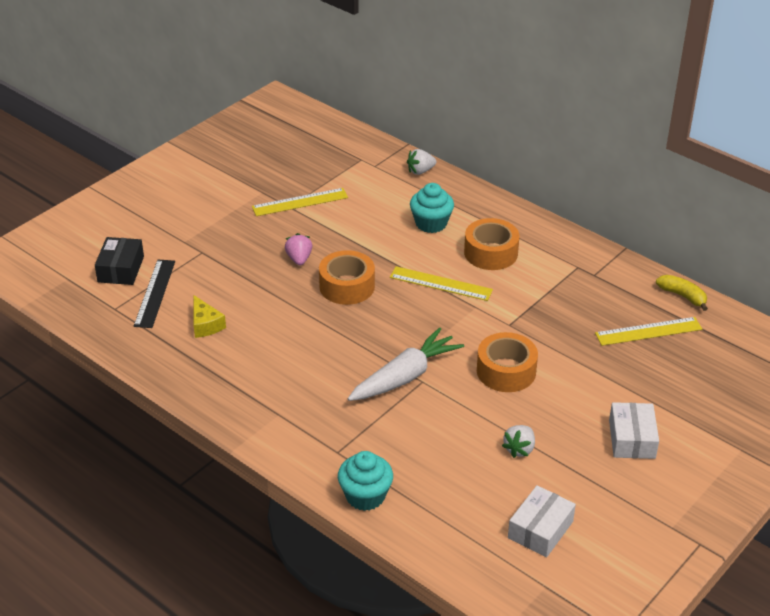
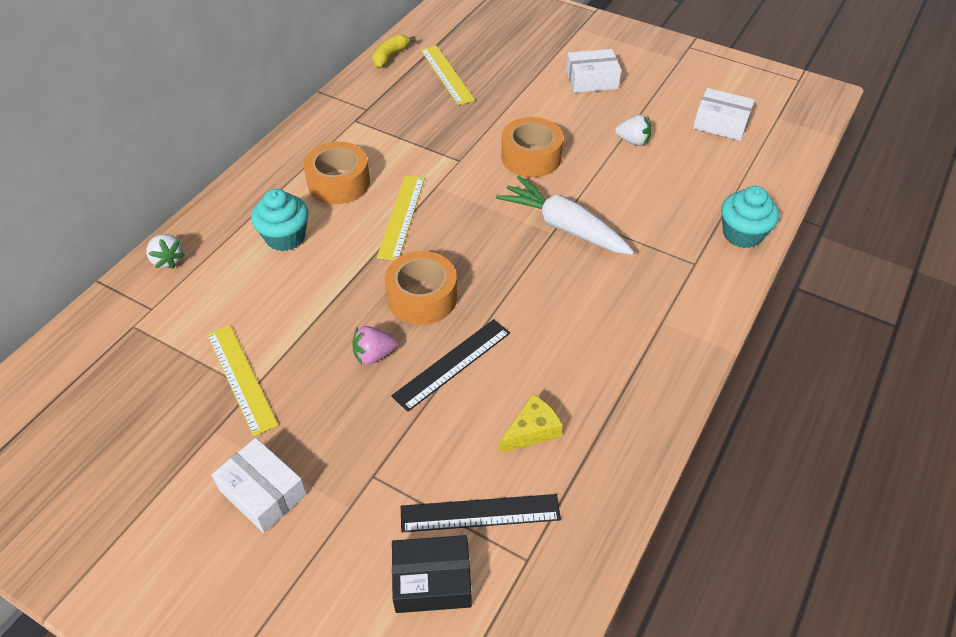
camera: 100 degrees left, 10 degrees up
(209, 209) = (263, 492): none -> white box
(277, 294) = (452, 364): none -> black ruler

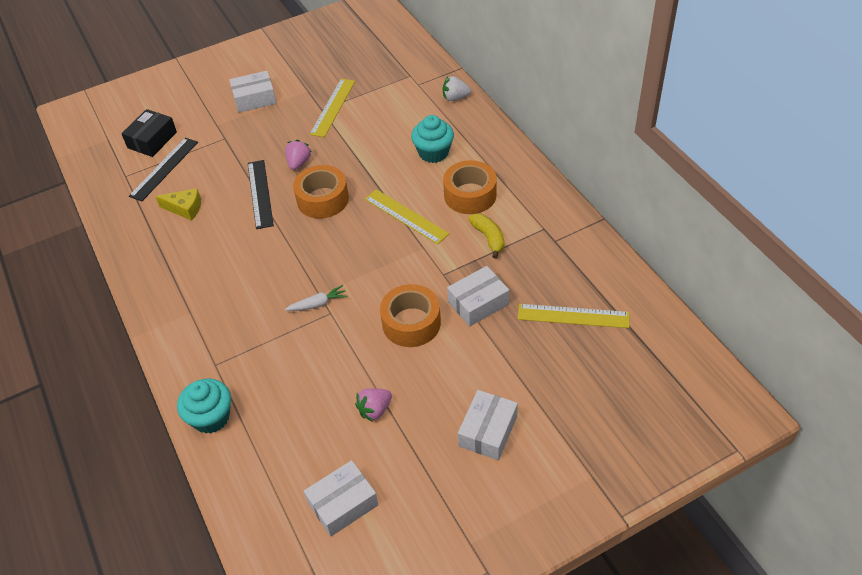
camera: 125 degrees right, 0 degrees up
(241, 378) = (333, 107): yellow ruler -> yellow ruler turned 75 degrees counterclockwise
(390, 56) = (630, 285): yellow banana -> yellow banana (488, 238)
(475, 127) = (478, 303): none -> white box
(532, 431) = (185, 209): yellow cheese -> yellow cheese turned 75 degrees counterclockwise
(564, 227) = (318, 304): white carrot -> white carrot, size x0.47
(633, 141) = (375, 410): white strawberry -> pink strawberry

